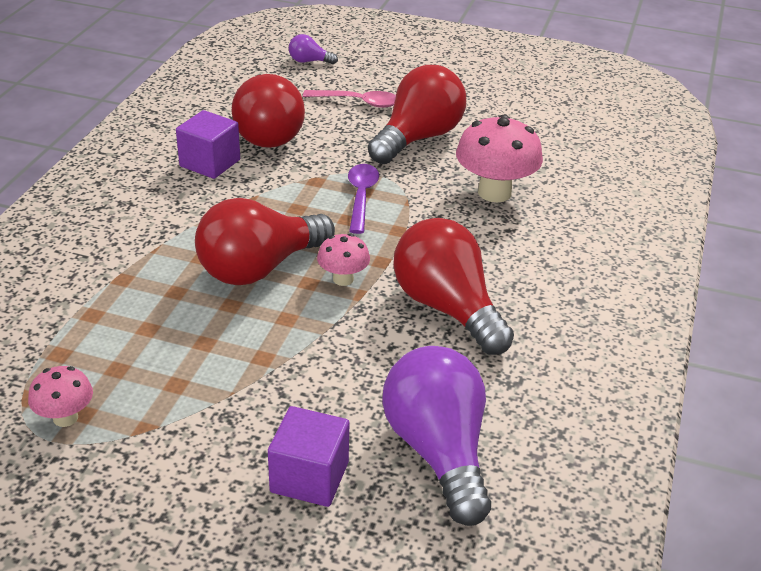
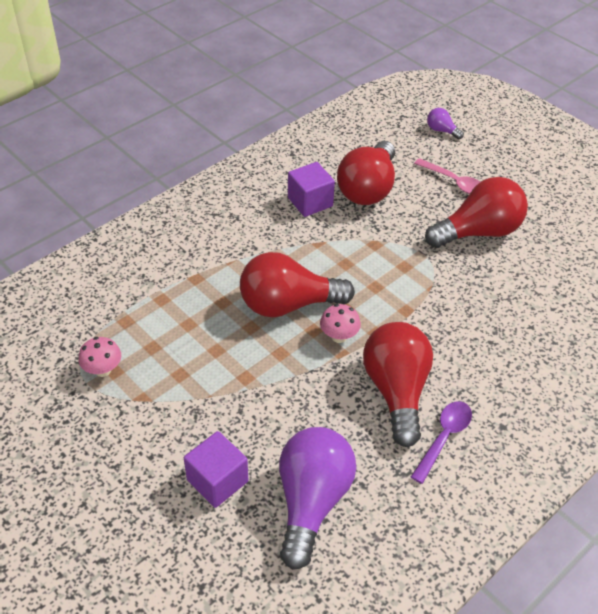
camera: 30 degrees right, 10 degrees up
(361, 197) = (398, 270): purple spoon -> purple spoon (444, 438)
(494, 192) = (504, 304): pink mushroom -> none

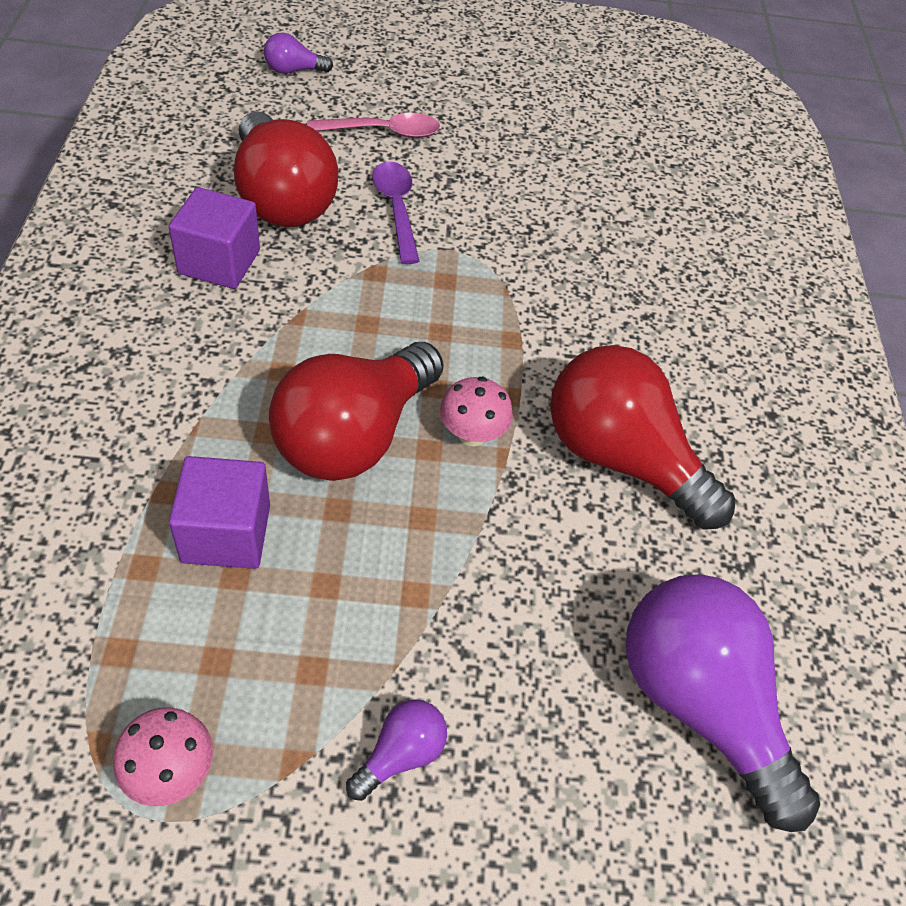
camera: 50 degrees left, 5 degrees up
(179, 424) = (400, 754): none -> purple light bulb
(217, 480) = (554, 792): purple cube -> purple cube (226, 533)
(444, 438) = (735, 479): purple spoon -> purple spoon (396, 209)
(478, 232) = (481, 182): red light bulb -> none

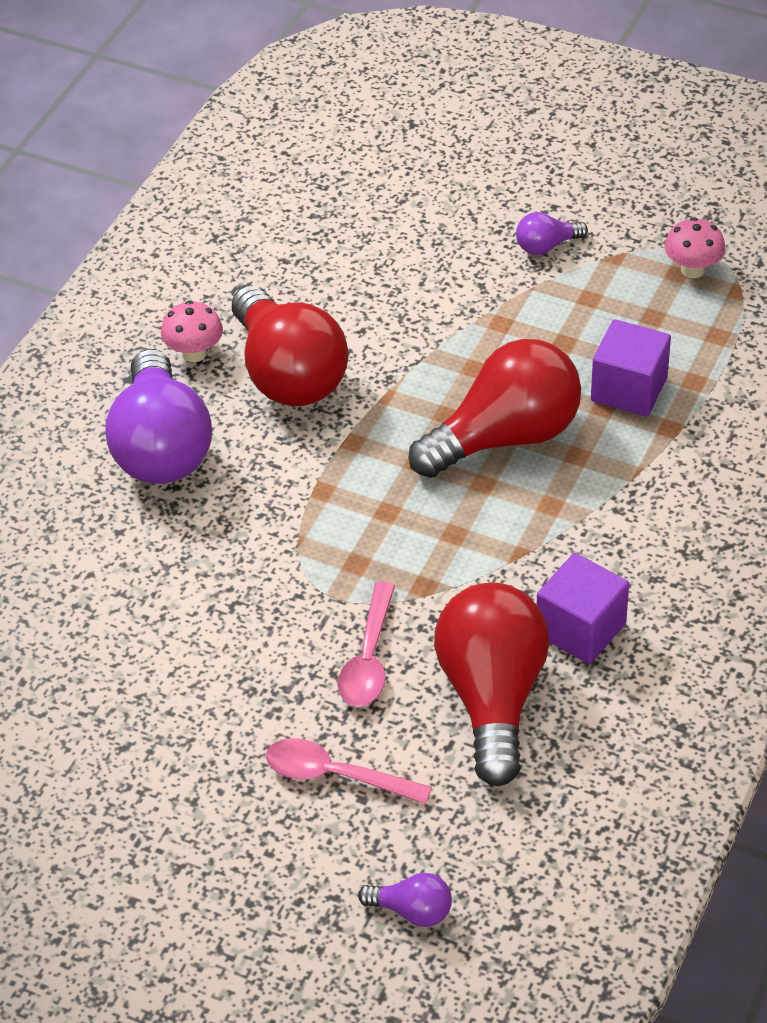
camera: 150 degrees left, 5 degrees down
(396, 209) = (369, 658): purple spoon -> pink spoon
(472, 434) = (404, 417): pink mushroom -> pink mushroom (194, 353)
(699, 703) = (337, 226): purple light bulb -> purple light bulb (161, 447)

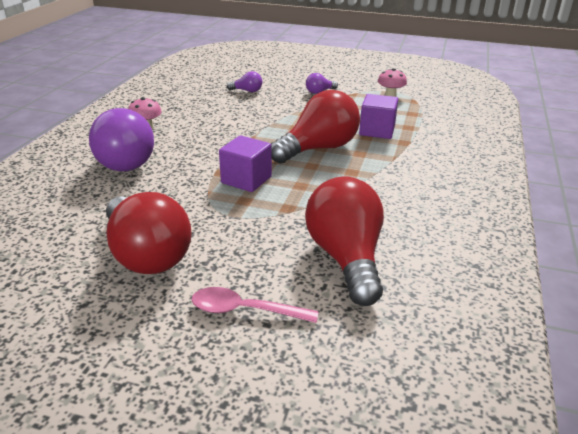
camera: 10 degrees left, 15 degrees down
(288, 374) = (197, 133): red light bulb -> red light bulb (147, 254)
(369, 658) = (259, 243): pink spoon -> none
(412, 911) = (322, 403): purple light bulb -> purple light bulb (247, 91)
(580, 629) = (390, 221): purple cube -> purple cube (246, 180)

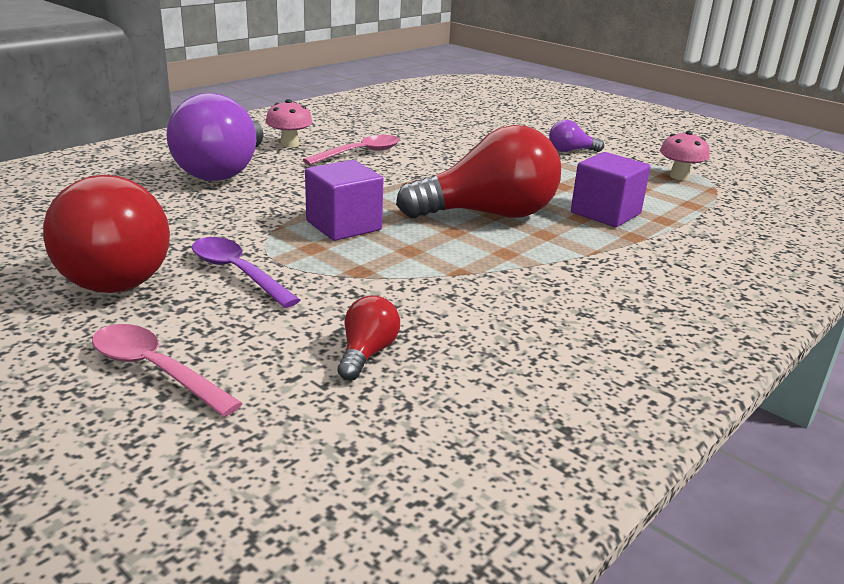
camera: 25 degrees right, 5 degrees down
(200, 124) = (360, 153): none -> pink spoon
(219, 231) = (237, 273): none -> purple spoon
(247, 91) = (467, 131): purple light bulb -> none
(346, 258) = (367, 353): red light bulb -> red light bulb, size x0.44

